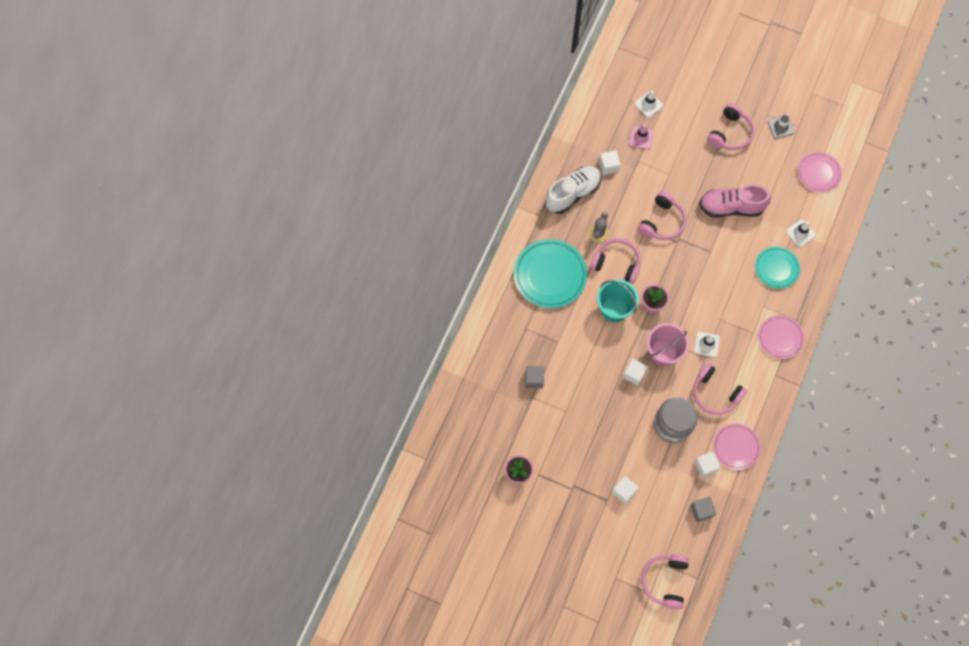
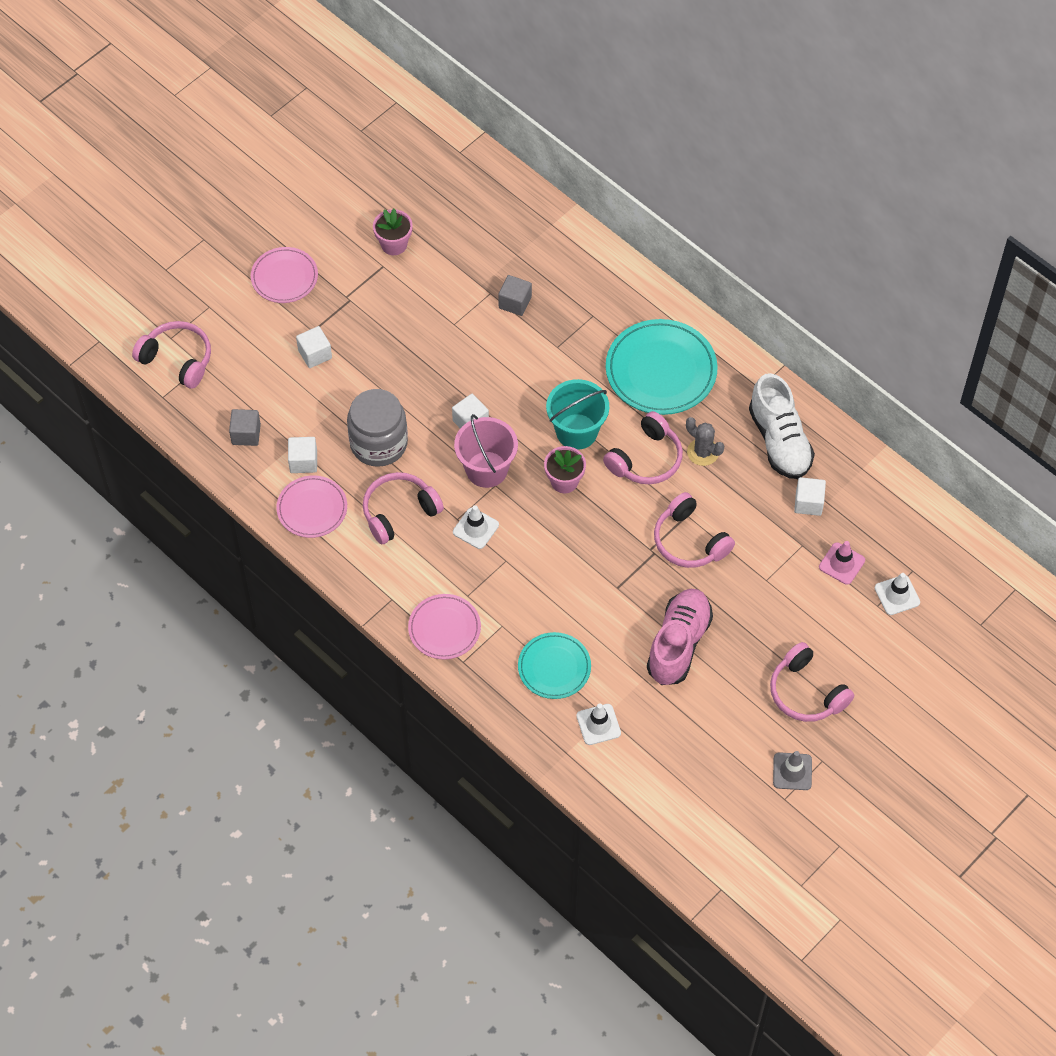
camera: 110 degrees right, 10 degrees down
(819, 173) = (691, 794): pink plate -> pink plate (284, 277)

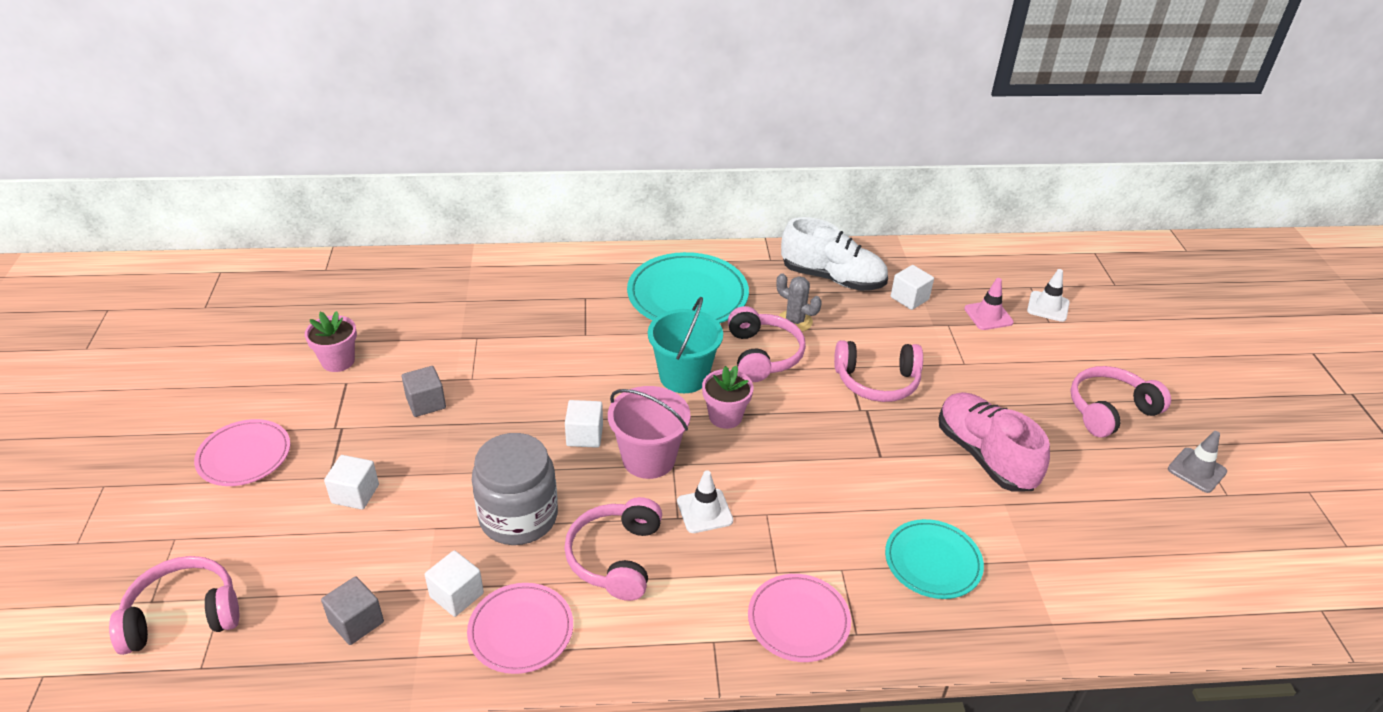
camera: 50 degrees left, 20 degrees down
(515, 302) = (508, 330): grey cube -> grey cube (426, 403)
(598, 724) = (1035, 573): white traffic cone -> none
(702, 452) = (795, 321): grey cactus -> grey cactus turned 45 degrees clockwise
(806, 692) = (1109, 410): pink headphones -> pink headphones turned 150 degrees clockwise

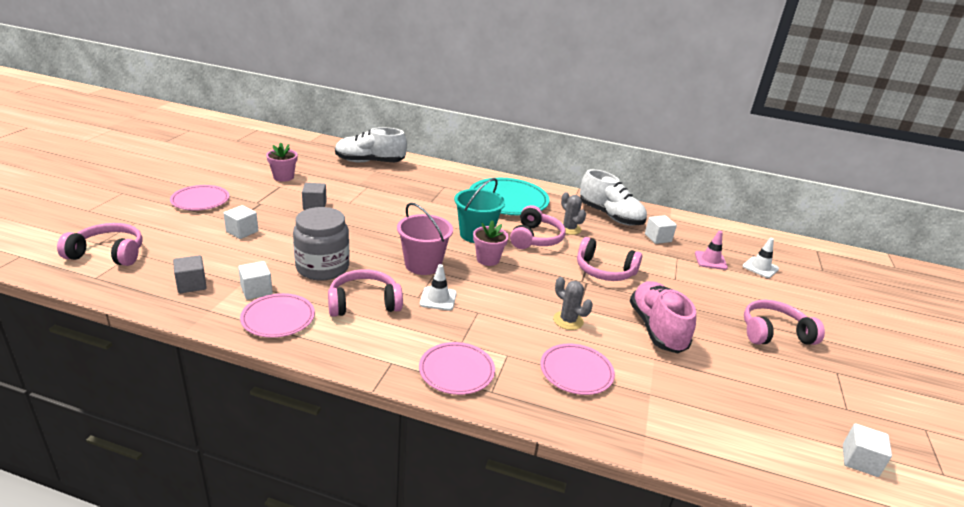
camera: 20 degrees right, 10 degrees down
(447, 284) = (370, 162): none -> white shoe
(584, 435) = (393, 243): white cube -> white cube (859, 460)
(615, 557) = (364, 303): pink headphones -> pink headphones turned 45 degrees clockwise
(880, 484) = (568, 321): none -> grey cactus
(932, 562) = (576, 372): turquoise plate -> pink plate
(1196, 470) = (827, 387): grey traffic cone -> none

